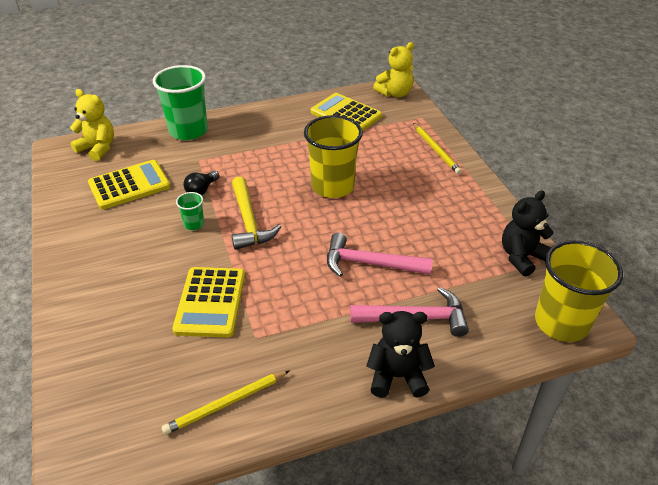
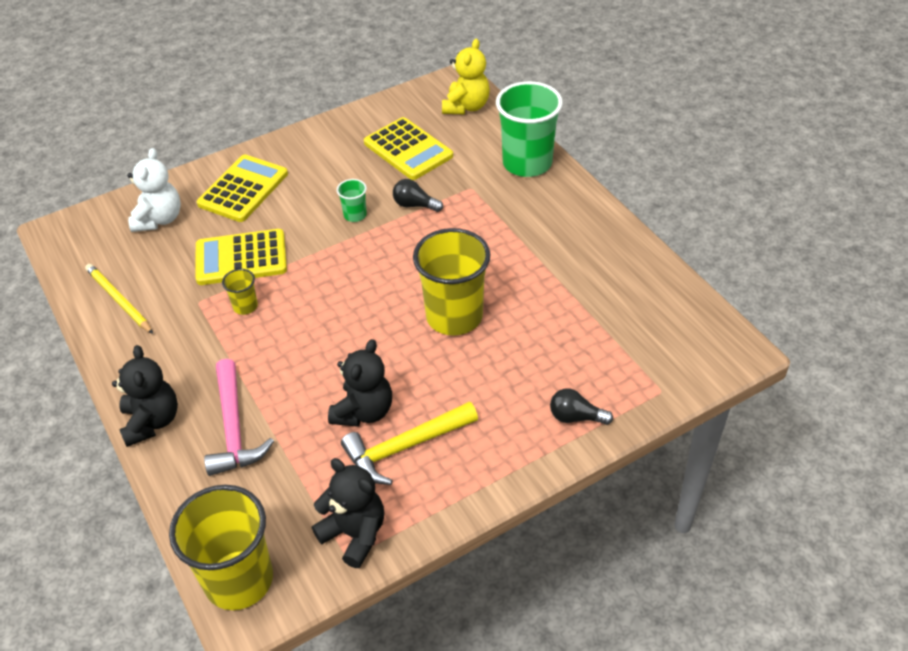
camera: 80 degrees right, 5 degrees up
(115, 366) = (159, 219): none -> white teddy bear
(249, 221) = (369, 256): yellow hammer -> yellow hammer (405, 447)
(275, 303) = (245, 306): none -> yellow cup
(346, 114) = (630, 301): yellow calculator -> yellow calculator (243, 189)
(370, 263) = (316, 375): pink hammer -> none
(395, 93) = (717, 348): yellow teddy bear -> none
(413, 241) = (364, 411): none -> black teddy bear
(436, 150) = (575, 417): yellow pencil -> black light bulb

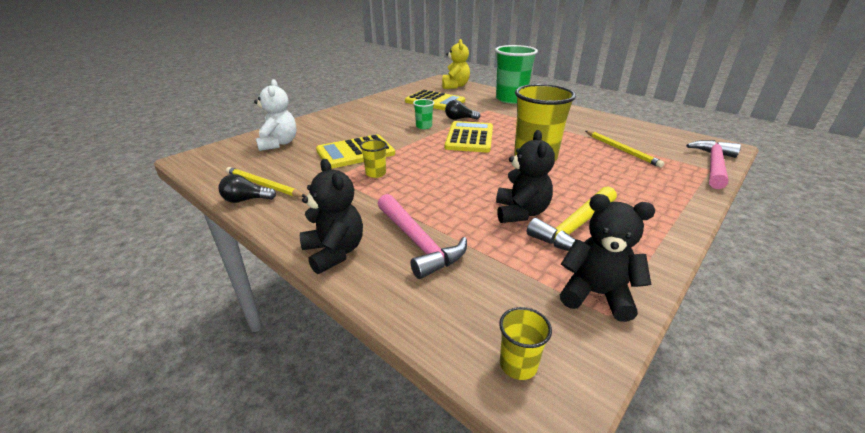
camera: 20 degrees left, 15 degrees down
(239, 579) = (518, 365): yellow cup -> yellow cup, size x0.45
(243, 189) = (336, 125): yellow calculator -> yellow calculator (470, 138)
(575, 417) = (675, 189): black light bulb -> black light bulb (246, 200)
(582, 326) = (621, 150): none -> yellow pencil
(675, 385) = (713, 165): none -> pink hammer

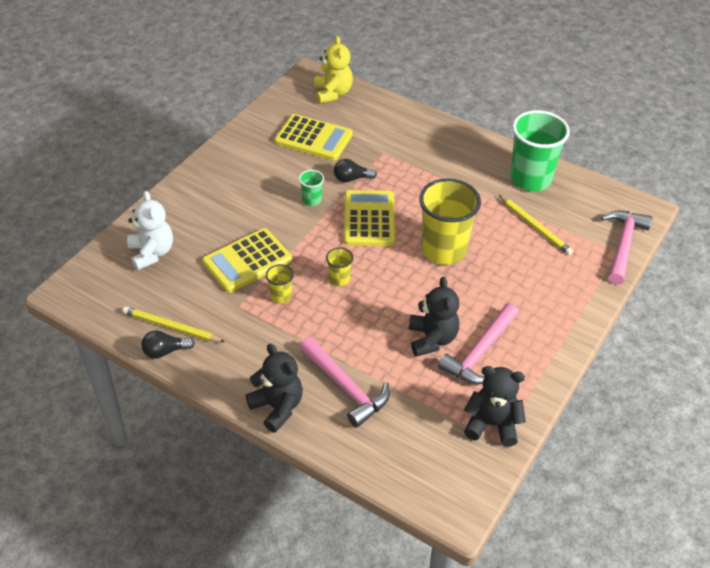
camera: 10 degrees left, 15 degrees up
(511, 99) = (410, 123): green cup -> green cup (530, 178)
(518, 365) = (436, 489): yellow cup -> yellow cup (339, 279)
(575, 227) = (480, 352): yellow hammer -> pink hammer

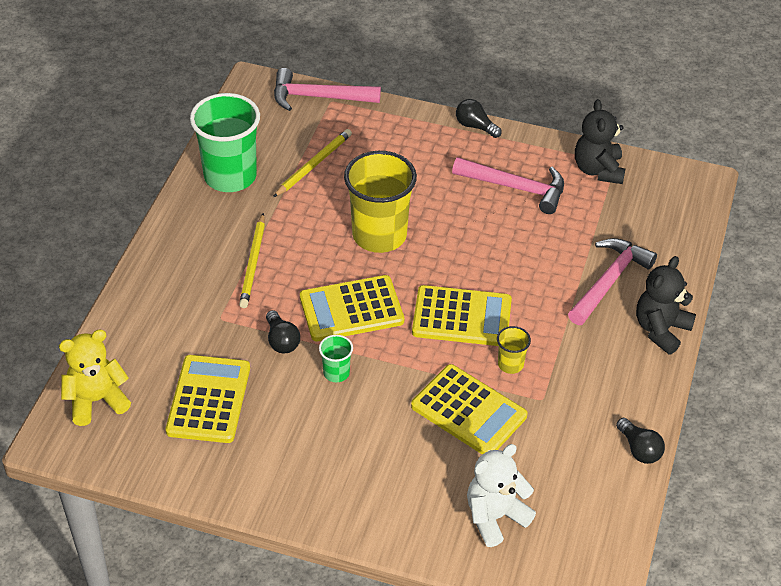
camera: 105 degrees left, 0 degrees up
(171, 327) = (603, 455): yellow pencil -> yellow pencil (253, 263)
(339, 279) = (462, 317): yellow cup -> yellow calculator
(432, 339) = (515, 226): black teddy bear -> none
(570, 344) = (475, 126): none -> black light bulb

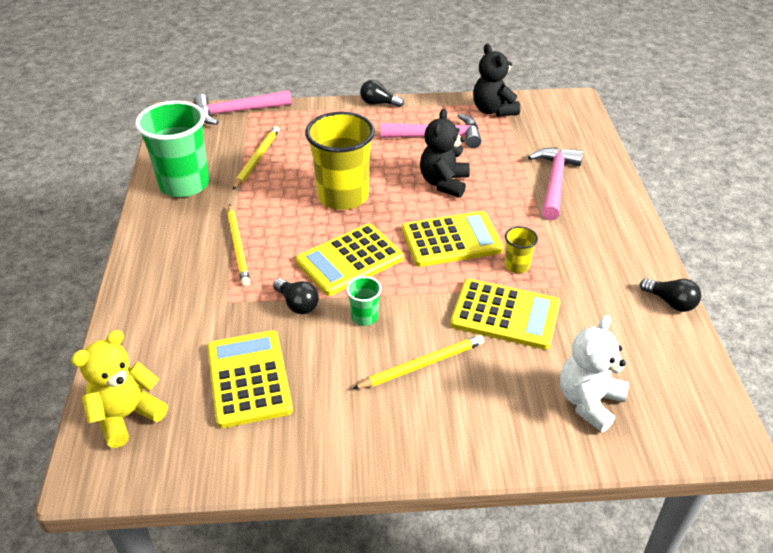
camera: 20 degrees left, 5 degrees down
(365, 435) = (422, 364): none -> yellow pencil
(661, 330) = (619, 206): black teddy bear -> black teddy bear (444, 183)

